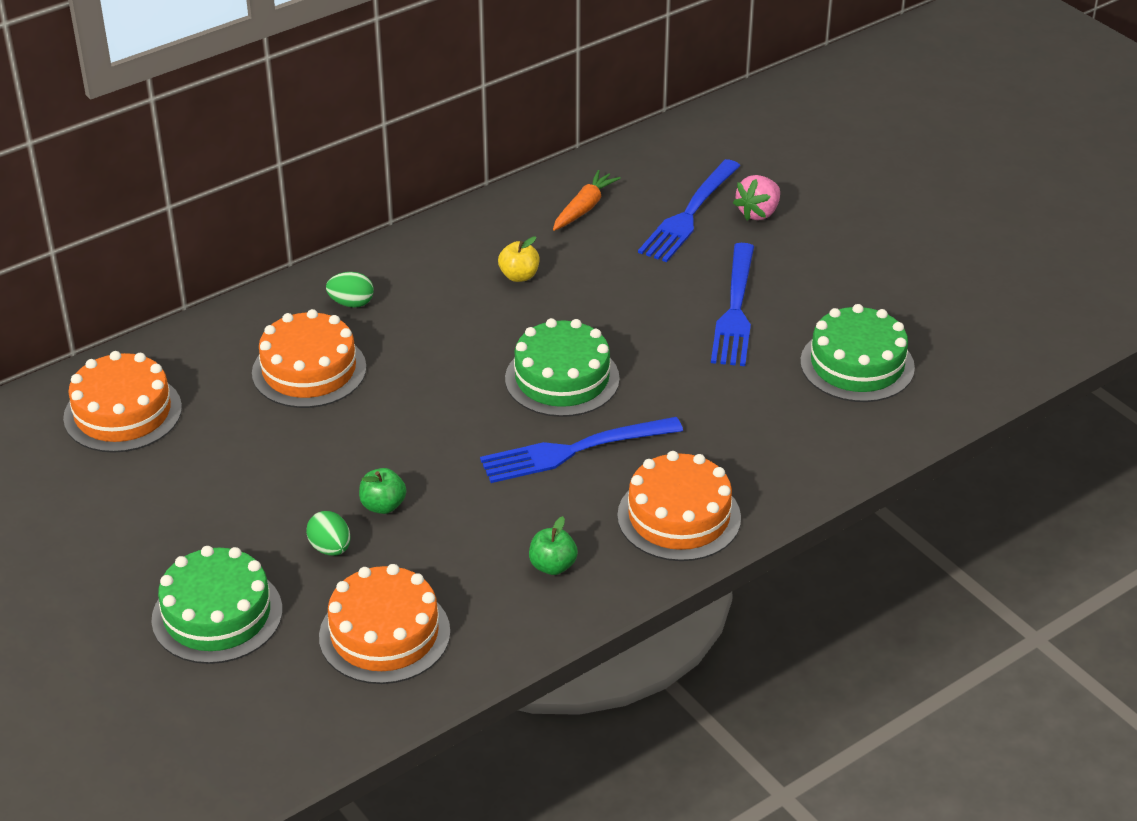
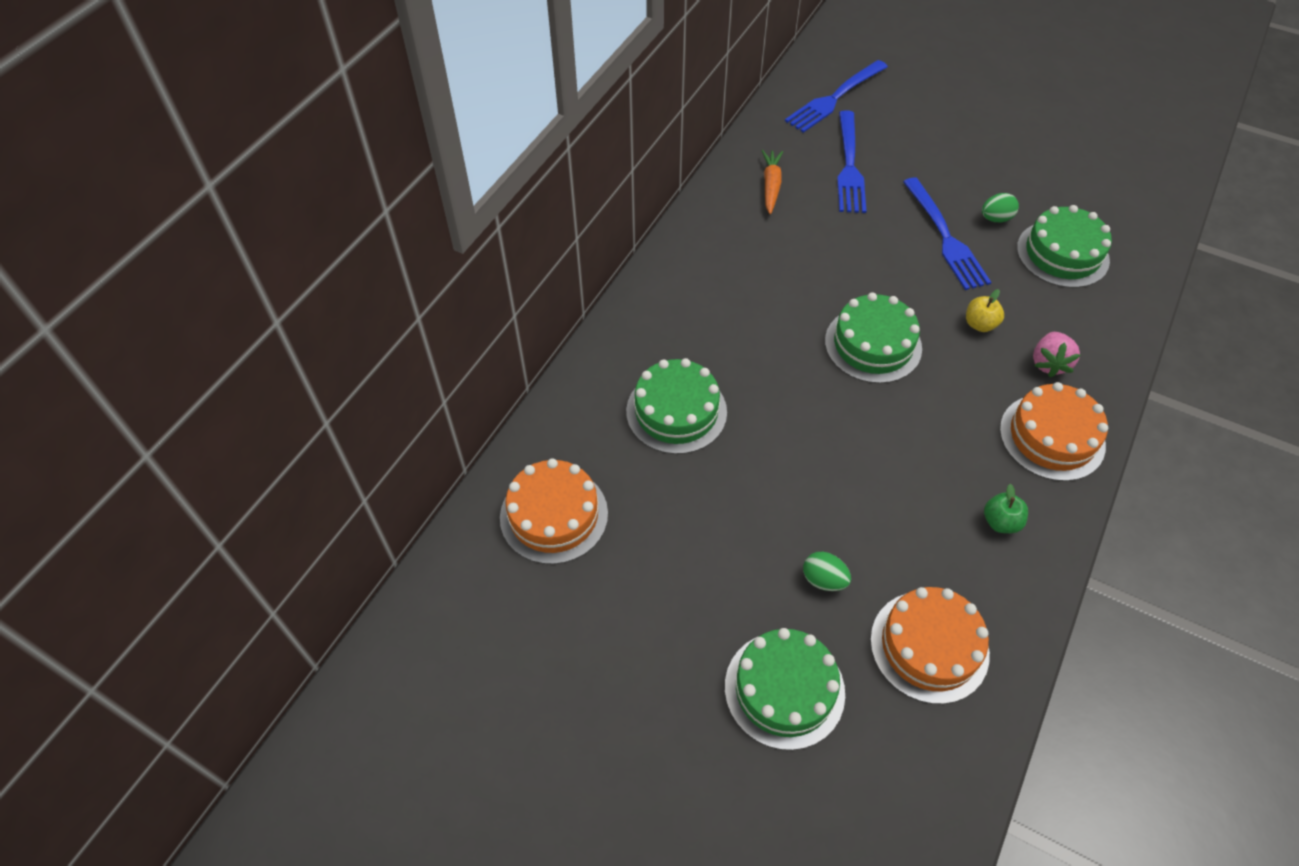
camera: 25 degrees left, 15 degrees up
(309, 370) = (676, 411): orange cake -> green cake
(351, 303) = (662, 335): green egg -> green egg (995, 218)
(383, 506) = (832, 519): green apple -> none
(519, 276) = (770, 263): yellow apple -> yellow apple (980, 324)
(574, 450) = (932, 407): blue fork -> blue fork (834, 98)
(758, 213) = (895, 148): pink strawberry -> pink strawberry (1049, 363)

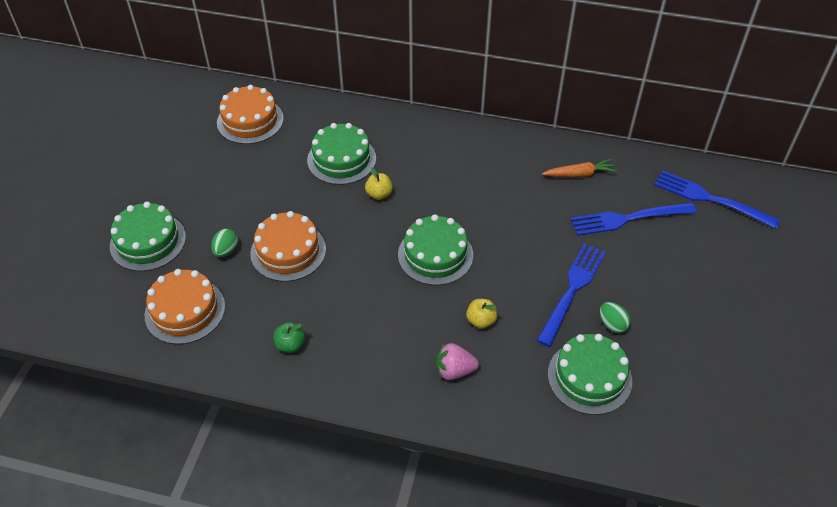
camera: 75 degrees right, 5 degrees down
(755, 381) = (379, 194): none -> yellow apple
(945, 237) = (572, 290): blue fork -> blue fork turned 150 degrees clockwise
(1052, 437) = (377, 375): orange cake -> orange cake (288, 251)

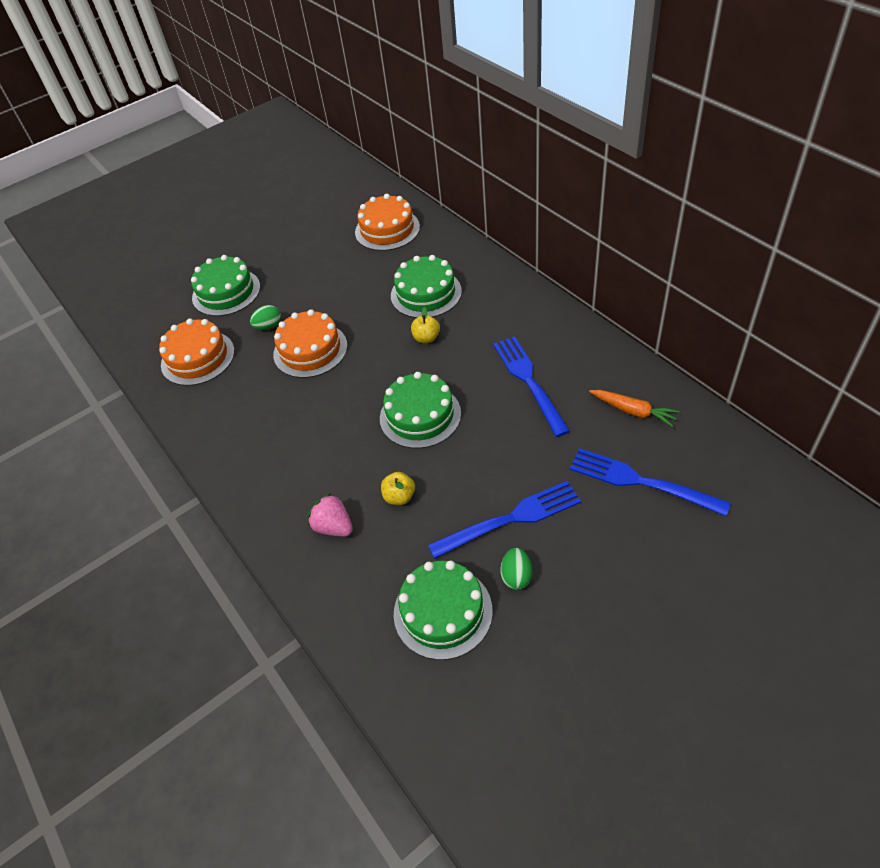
camera: 45 degrees right, 0 degrees up
(290, 345) = (237, 427): green apple -> none
(710, 199) = (761, 512): blue fork -> blue fork (529, 381)

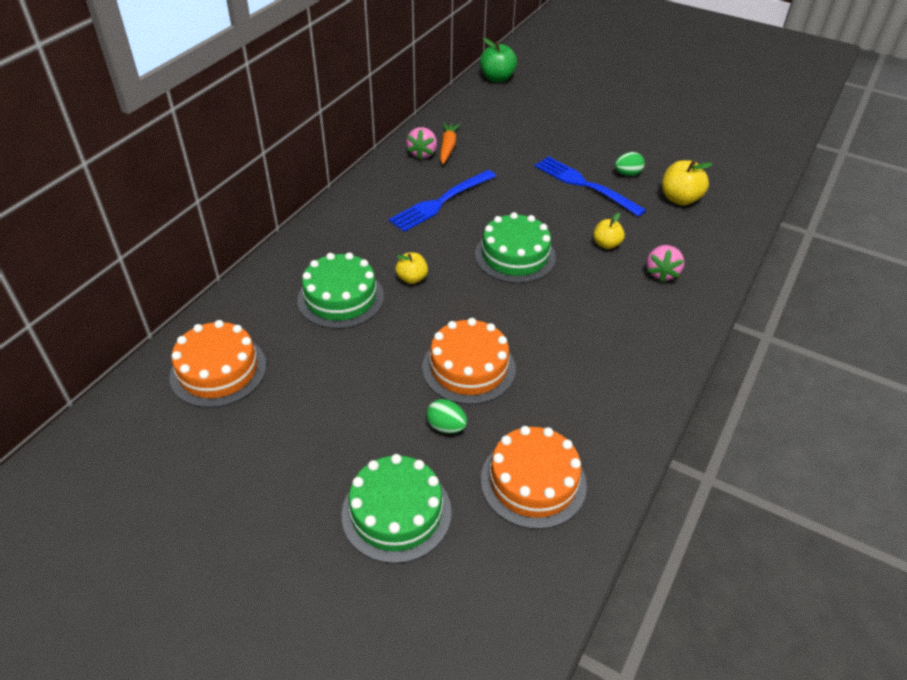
camera: 120 degrees left, 5 degrees down
(442, 612) = (680, 199): green cake -> yellow apple
(626, 386) = (422, 153): none -> pink strawberry
(641, 482) = (513, 136): blue fork -> none
(812, 513) = (497, 78): none -> green apple

